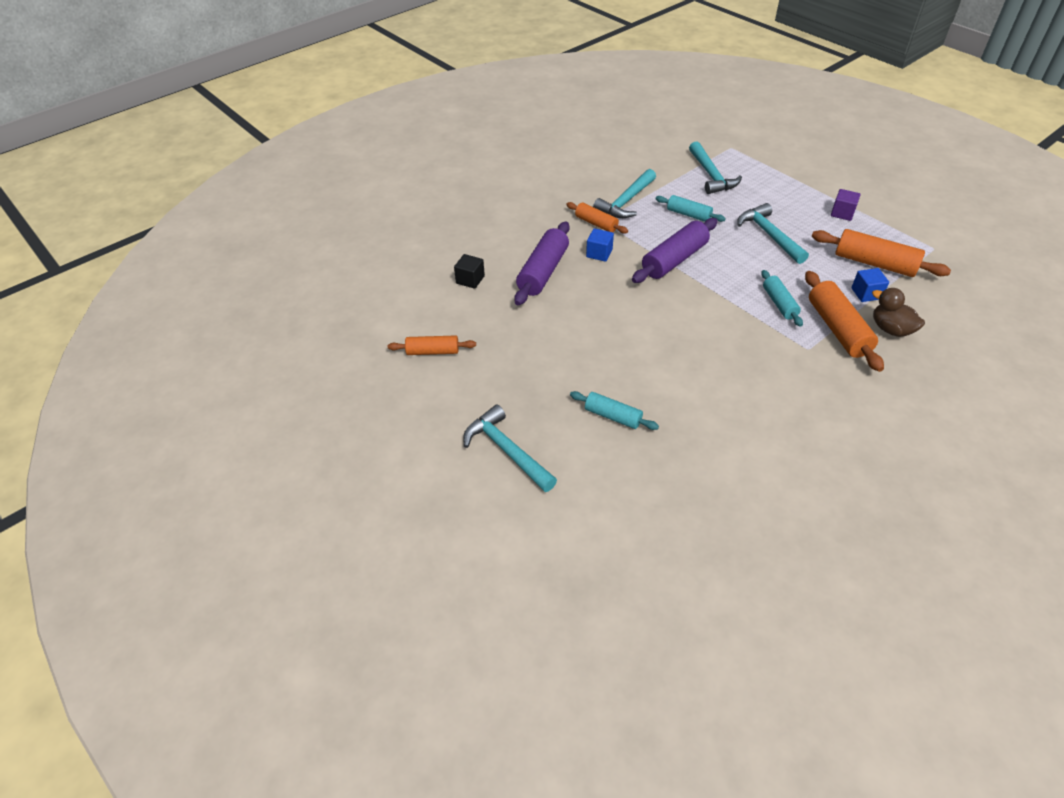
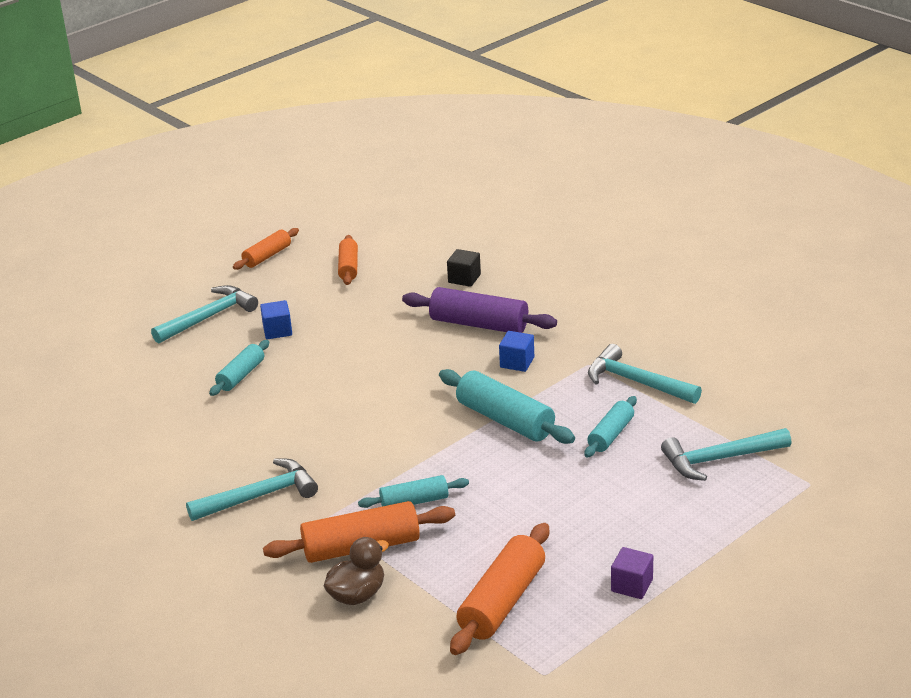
camera: 90 degrees right, 15 degrees down
(596, 223) = (581, 359): orange rolling pin -> orange rolling pin (267, 256)
(674, 260) = (505, 420): purple rolling pin -> turquoise rolling pin
(769, 235) = (566, 505): turquoise hammer -> turquoise hammer (259, 496)
(866, 293) = (432, 583): blue cube -> blue cube (277, 331)

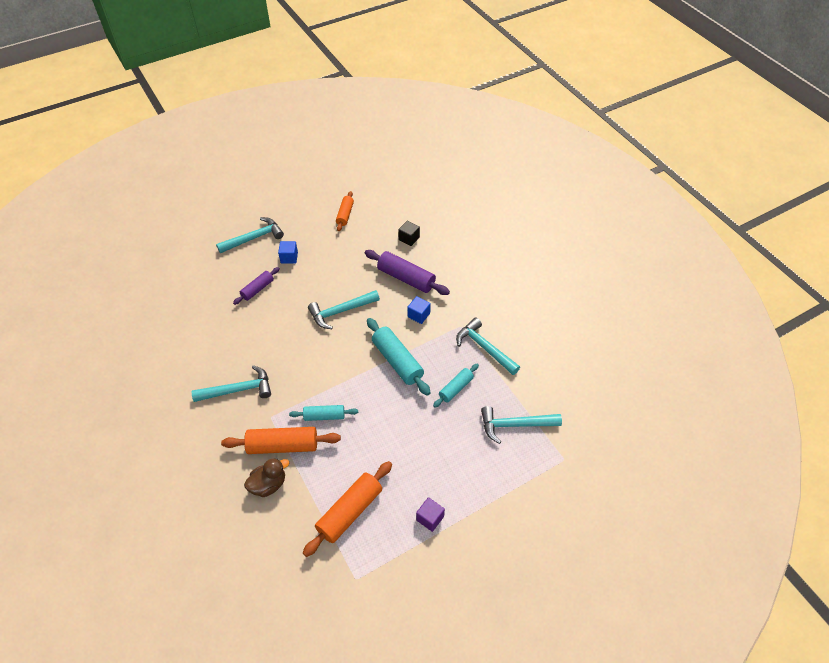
camera: 10 degrees right, 20 degrees up
(241, 375) = (257, 289): turquoise rolling pin -> purple rolling pin
(267, 256) = (302, 196): orange rolling pin -> none
(389, 379) = (341, 311): none -> turquoise hammer

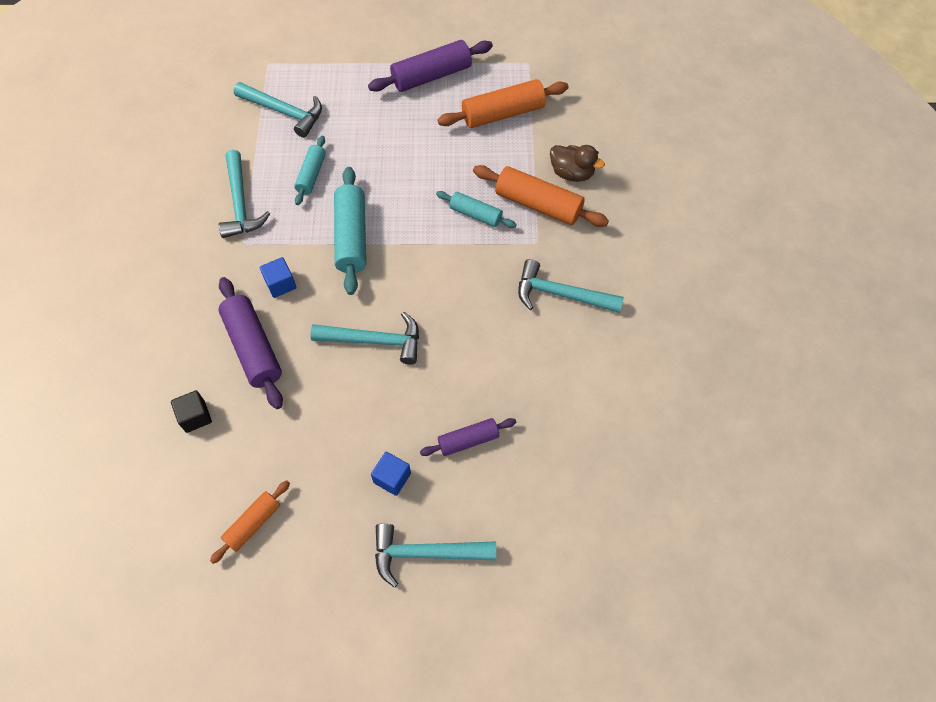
camera: 150 degrees left, 10 degrees up
(268, 484) = (572, 173): brown duck -> brown duck turned 150 degrees counterclockwise
(430, 518) = (431, 75): purple cube -> purple rolling pin
(455, 388) = (311, 175): turquoise rolling pin -> turquoise rolling pin turned 60 degrees counterclockwise

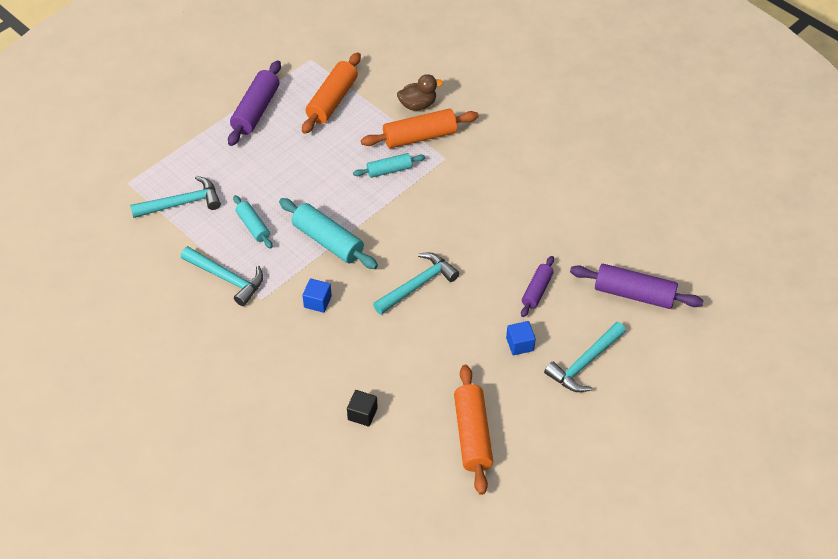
camera: 45 degrees left, 10 degrees down
(253, 348) = (348, 349): purple rolling pin -> purple rolling pin (634, 294)
(253, 524) = (472, 434): orange rolling pin -> orange rolling pin, size x1.66
(561, 294) = (493, 175): turquoise hammer -> none

